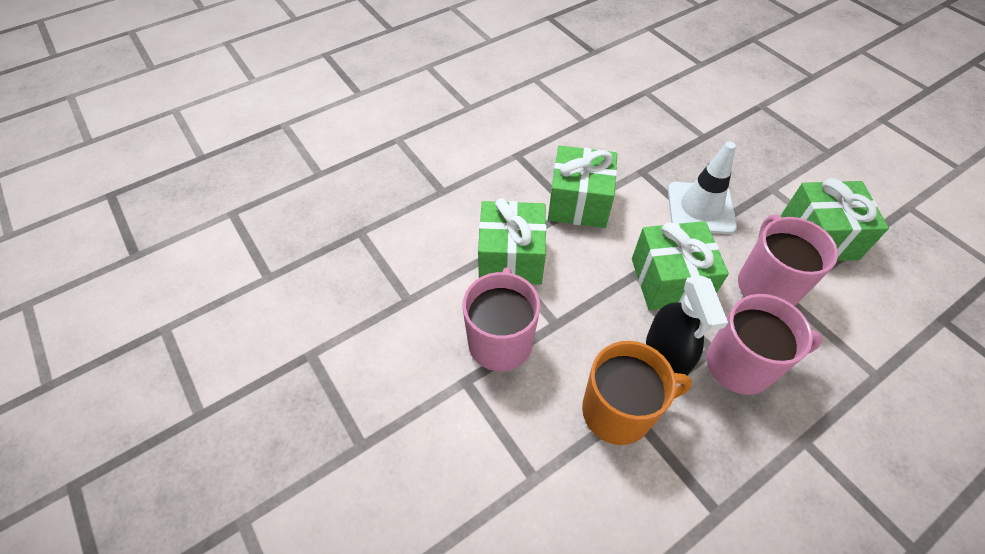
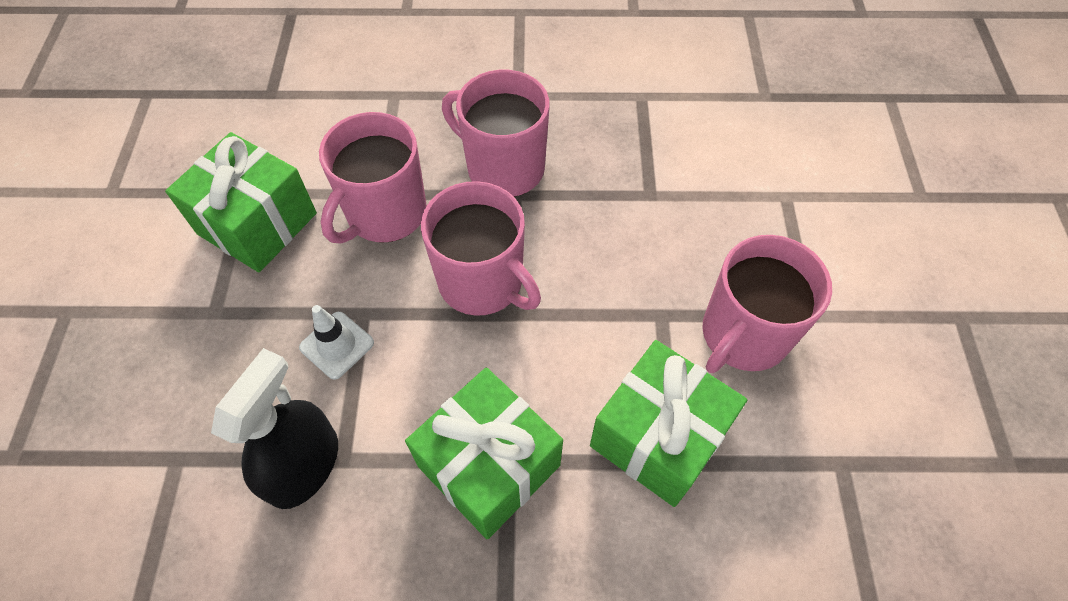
camera: 145 degrees left, 5 degrees up
(618, 411) = (662, 200): orange mug -> none
(666, 354) = (567, 216): black spray bottle -> black spray bottle (304, 466)
(669, 280) = (482, 282): green gift -> pink mug
(700, 208) = (337, 345): white traffic cone -> white traffic cone, size x0.56

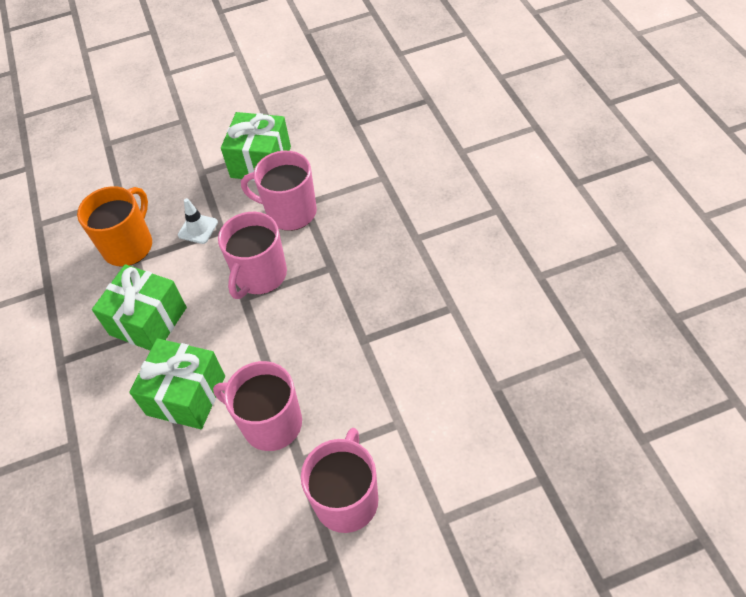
camera: 75 degrees right, 5 degrees down
(304, 466) = (129, 246): black spray bottle -> orange mug
(503, 168) = (349, 254): pink mug -> pink mug (347, 499)

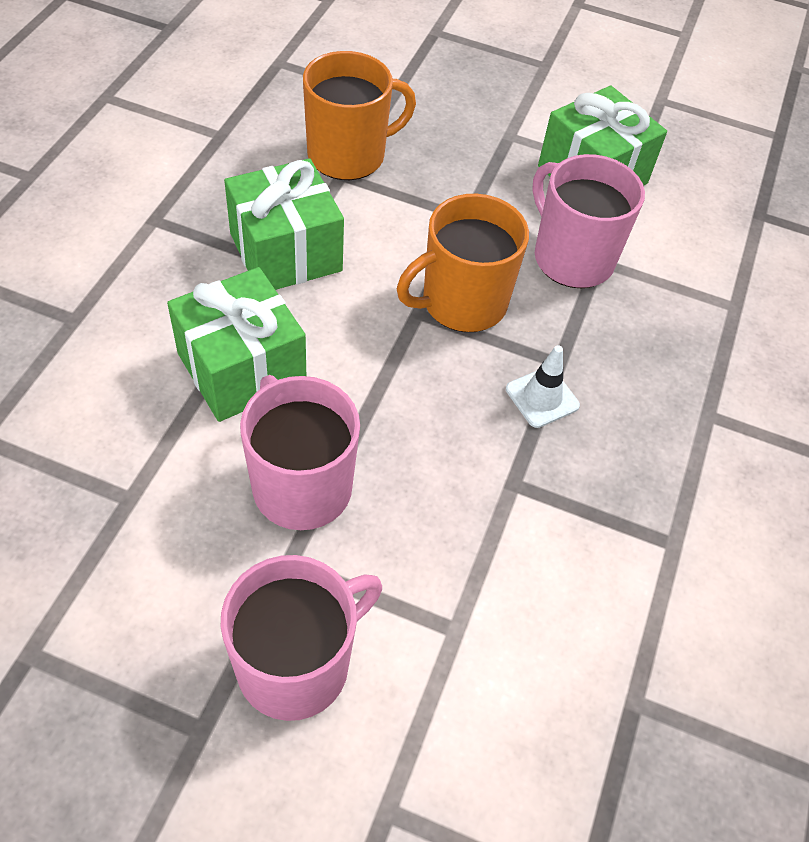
camera: 30 degrees right, 0 degrees up
(198, 229) = (443, 194): white traffic cone -> white traffic cone (542, 397)
(260, 275) = (462, 302): pink mug -> orange mug

